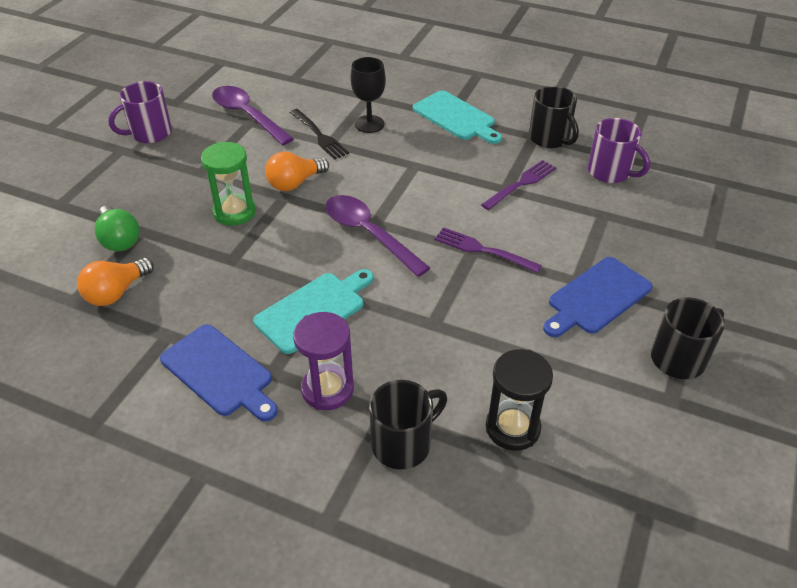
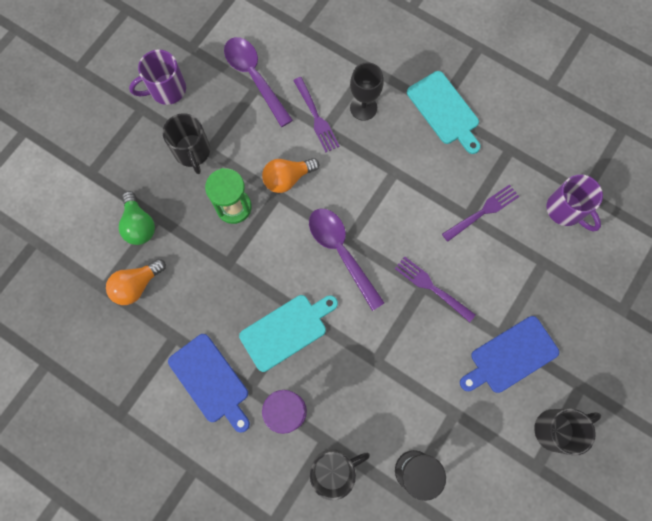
camera: 10 degrees right, 30 degrees up
(319, 136) = (316, 117): black fork -> purple fork
(550, 139) = (523, 155): black mug -> black mug (192, 152)

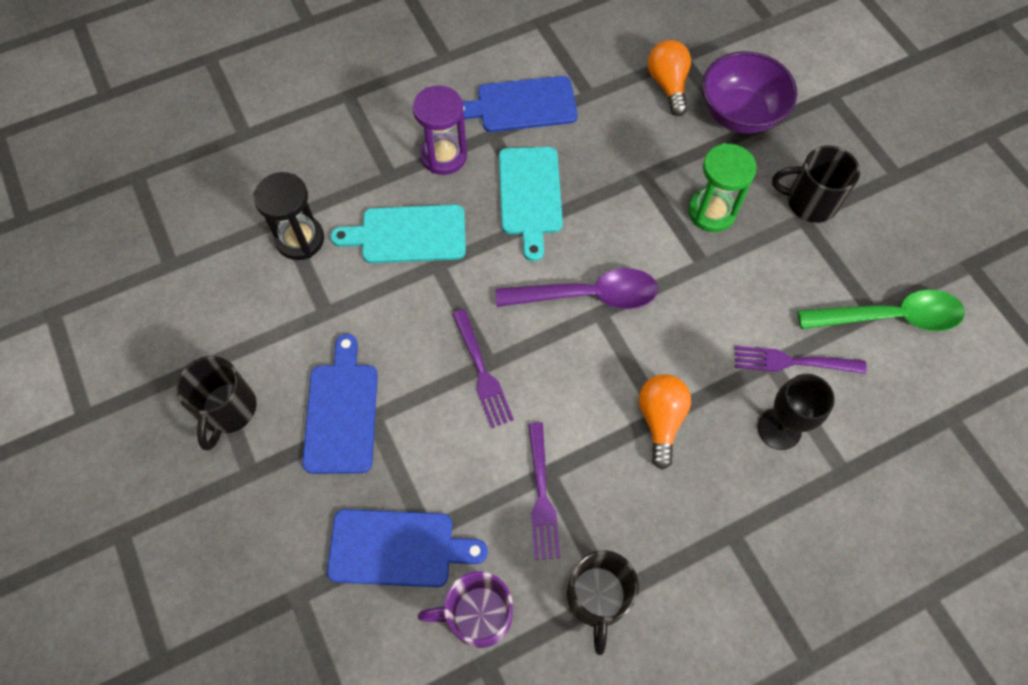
camera: 120 degrees right, 10 degrees down
(139, 225) = (739, 114): green light bulb -> purple bowl
(166, 90) = (914, 211): purple mug -> none
(254, 78) = (889, 317): purple spoon -> green spoon
(287, 178) = (719, 285): orange light bulb -> orange light bulb (660, 420)
(334, 470) = (356, 168): black mug -> black mug (597, 598)
(432, 287) = (482, 372): purple fork -> purple fork turned 90 degrees clockwise
(444, 110) = (722, 538): turquoise cutting board -> turquoise cutting board (408, 234)
(562, 272) = (397, 548): none -> blue cutting board

